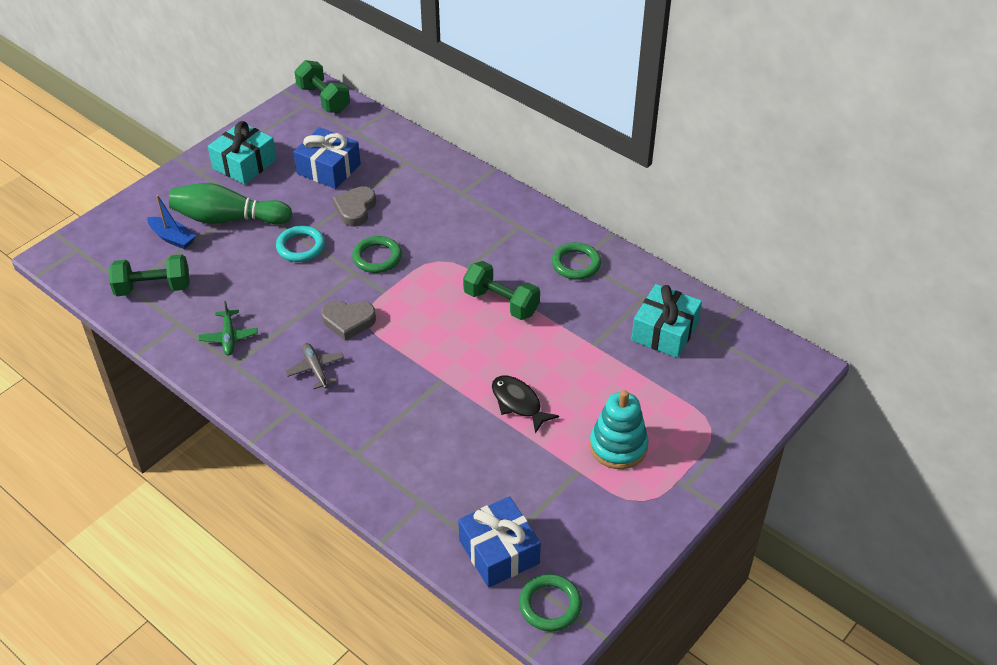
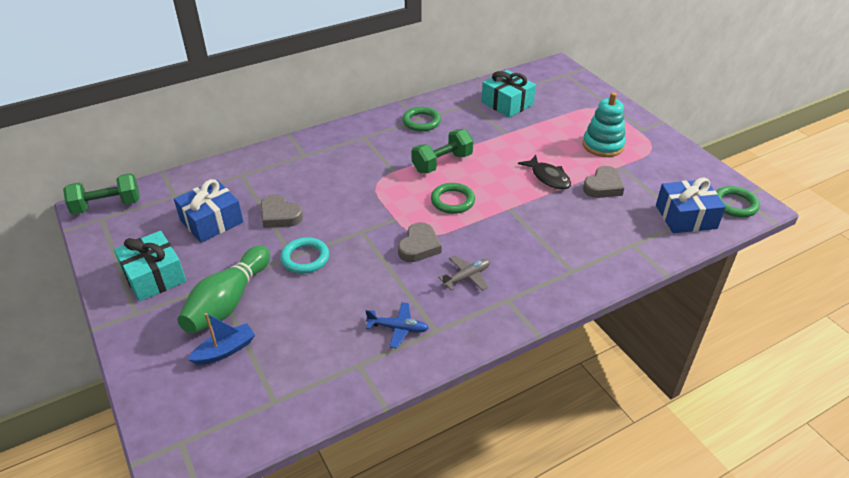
camera: 70 degrees left, 5 degrees down
(153, 288) = (292, 378): green dumbbell -> none
(229, 337) = (398, 328): green plane -> blue plane
(315, 369) = (467, 277): grey plane -> grey plane turned 150 degrees clockwise
(377, 257) = (350, 215): green ring -> green ring (452, 201)
(518, 403) = (548, 177): black fish -> black fish turned 105 degrees counterclockwise
(525, 459) = (603, 186): none -> grey heart

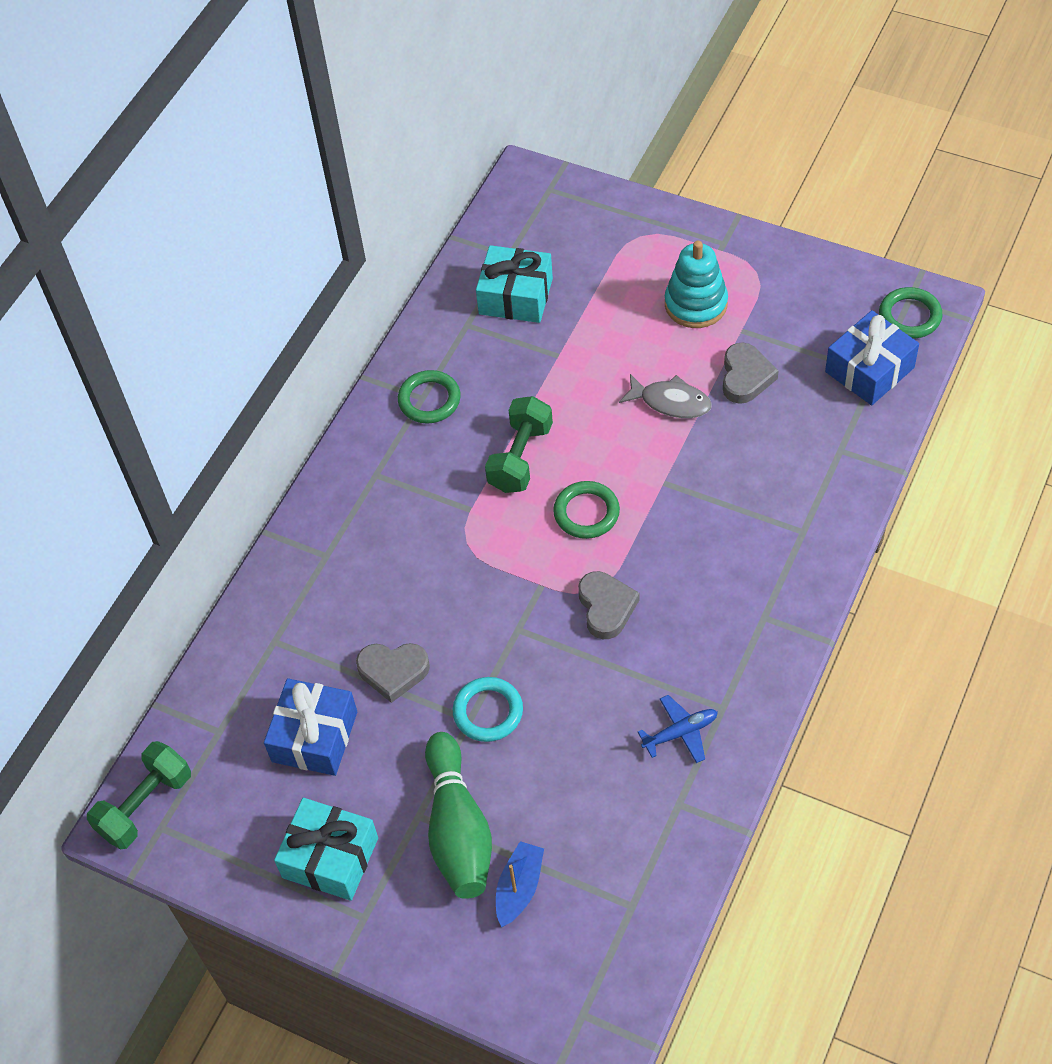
camera: 30 degrees left, 15 degrees up
(467, 277) = (696, 615): grey plane -> none
(548, 177) = (671, 402): black fish -> grey fish

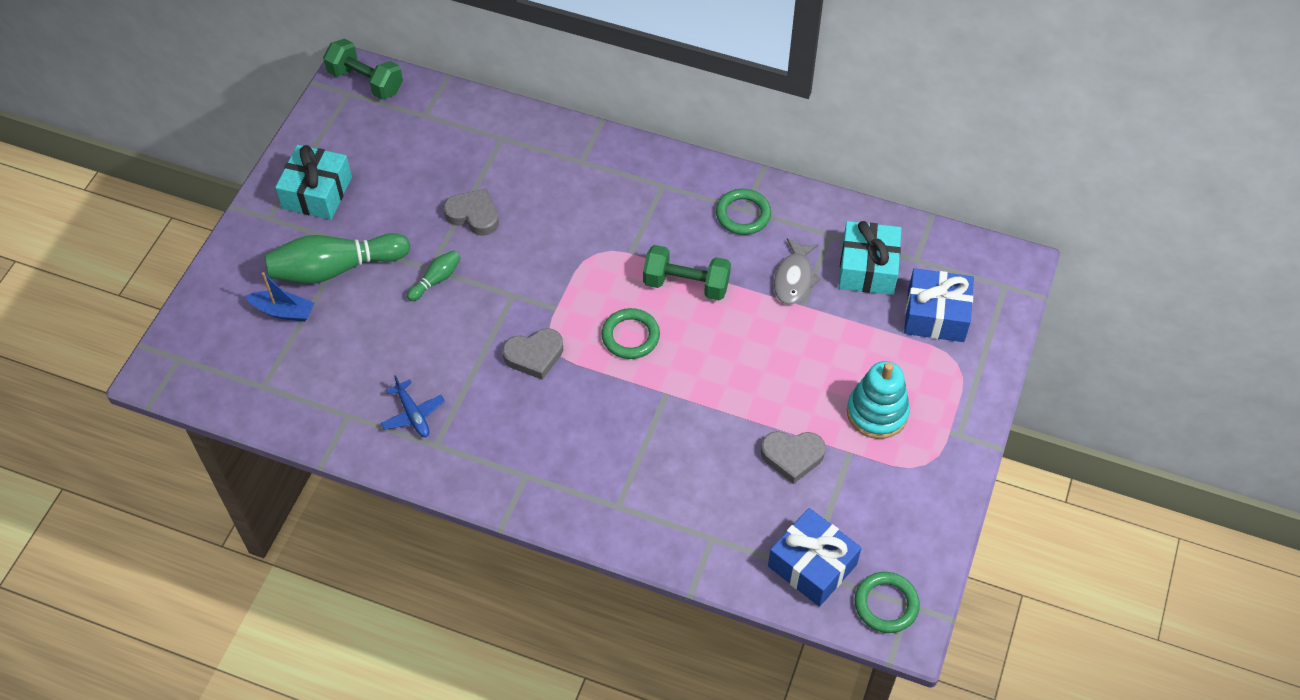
camera: 80 degrees right, 0 degrees up
(314, 736) = (418, 172): blue gift -> blue gift (936, 315)
(393, 672) = (473, 215): grey heart -> grey heart turned 120 degrees clockwise
(488, 712) = (436, 280): turquoise ring -> green bowling pin
(671, 402) = (757, 396): grey fish -> grey fish (794, 278)

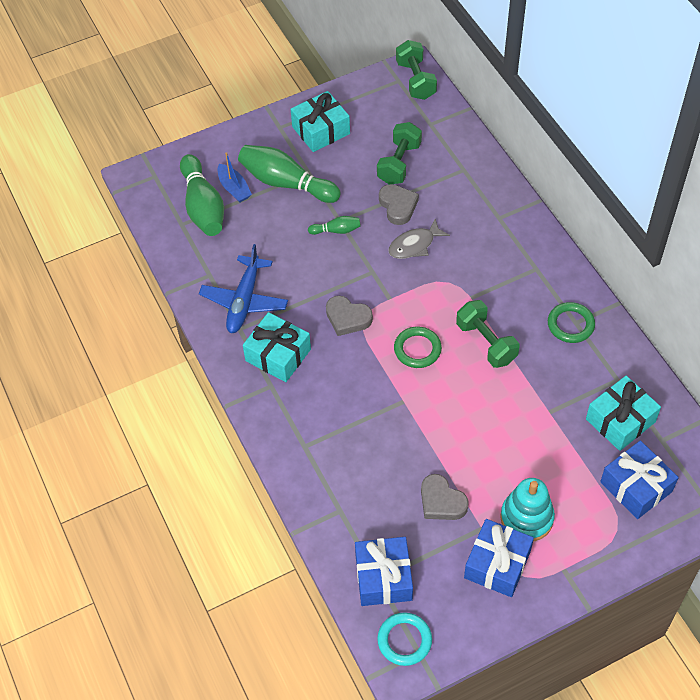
camera: 45 degrees right, 0 degrees up
(268, 352) = (203, 206): none -> green bowling pin
(413, 414) = (244, 301): blue plane -> blue plane, size x1.74
(432, 173) = (399, 163): none -> green dumbbell
(502, 441) = (278, 355): none -> turquoise gift
(794, 278) = (562, 390): grey fish -> grey fish (414, 245)
(886, 604) = (404, 640): green ring -> turquoise ring
(894, 472) = (497, 564): none -> blue gift

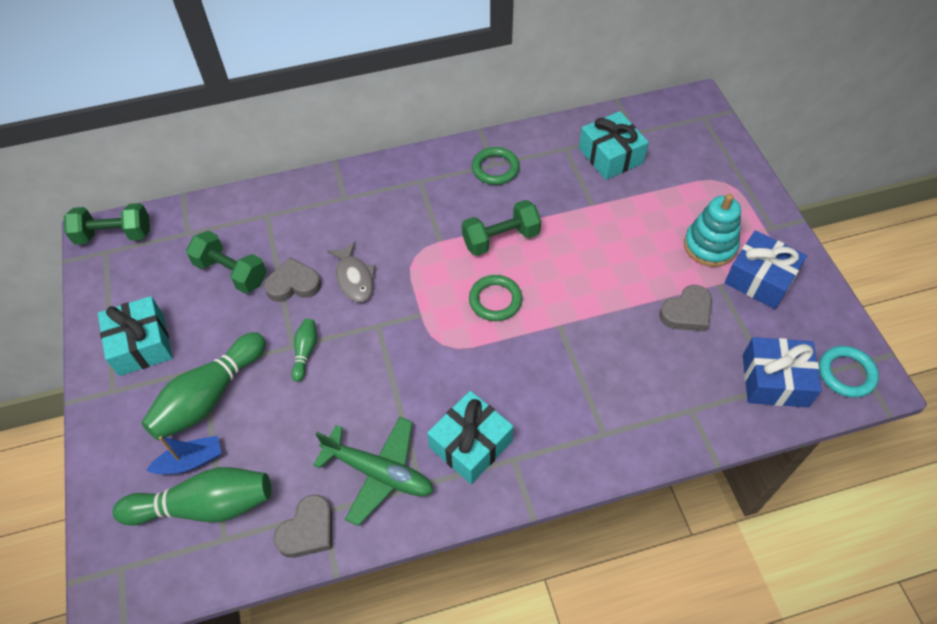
camera: 80 degrees left, 0 degrees up
(244, 301) = (379, 473): blue plane -> green plane
(347, 318) = (436, 361): grey heart -> grey heart (308, 530)
(636, 486) = (682, 160): blue gift -> none

